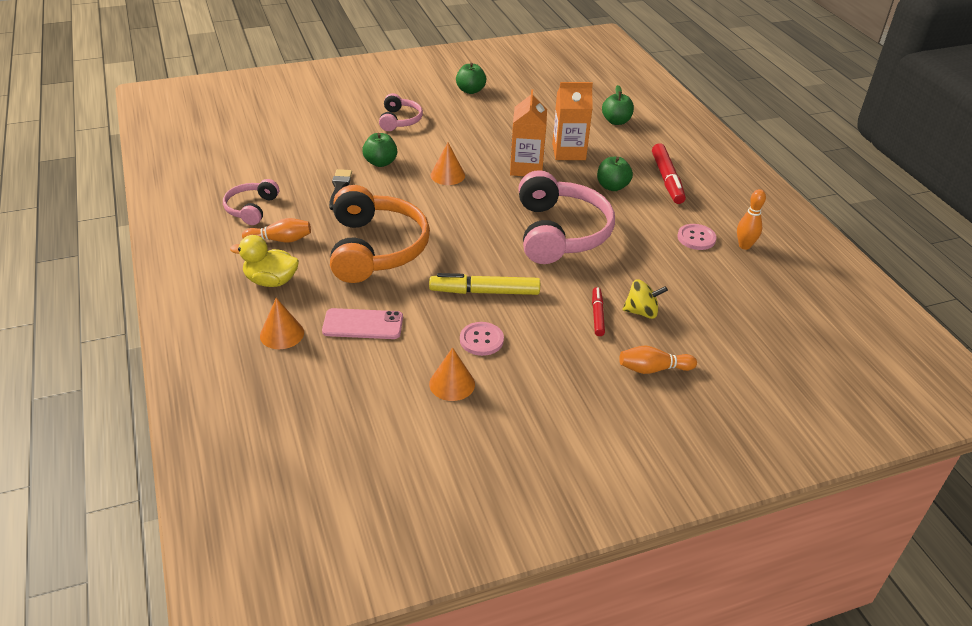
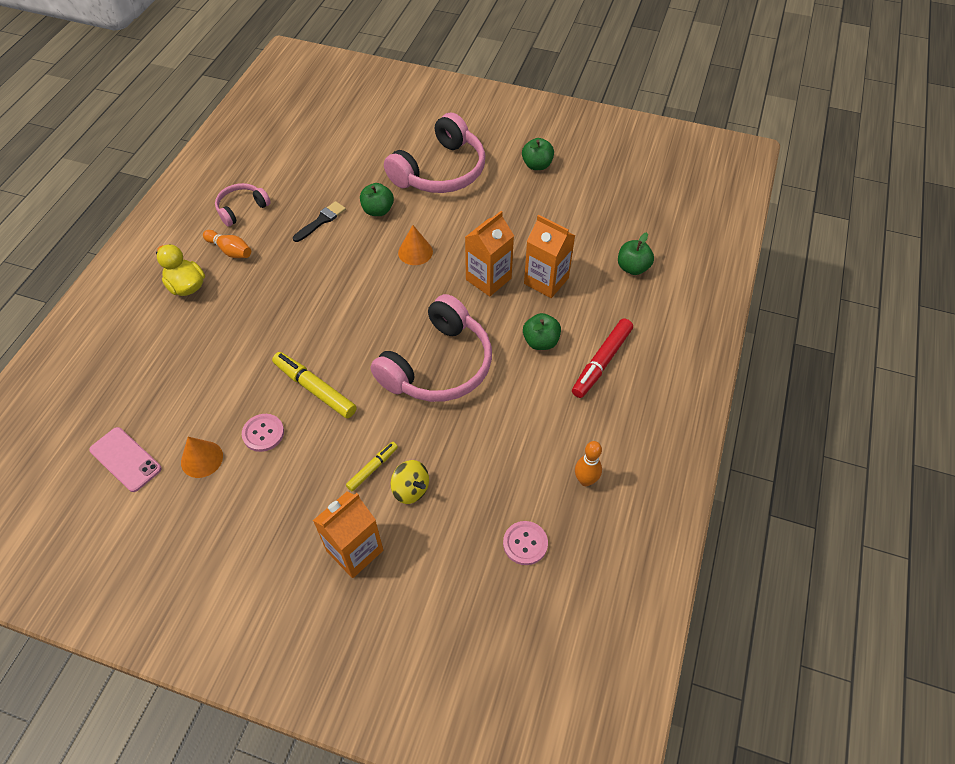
camera: 40 degrees right, 15 degrees up
(282, 334) = (146, 339): orange cone -> none
(363, 324) = (202, 365): pink phone -> pink phone (125, 459)
(376, 248) = (284, 298): orange headphones -> none
(400, 120) = (441, 171): pink headphones -> pink headphones, size x1.93
(597, 315) = (372, 468): red marker -> yellow marker
(653, 369) = (355, 550): orange bowling pin -> orange carton
(696, 238) = (550, 444): pink button -> pink button (525, 543)

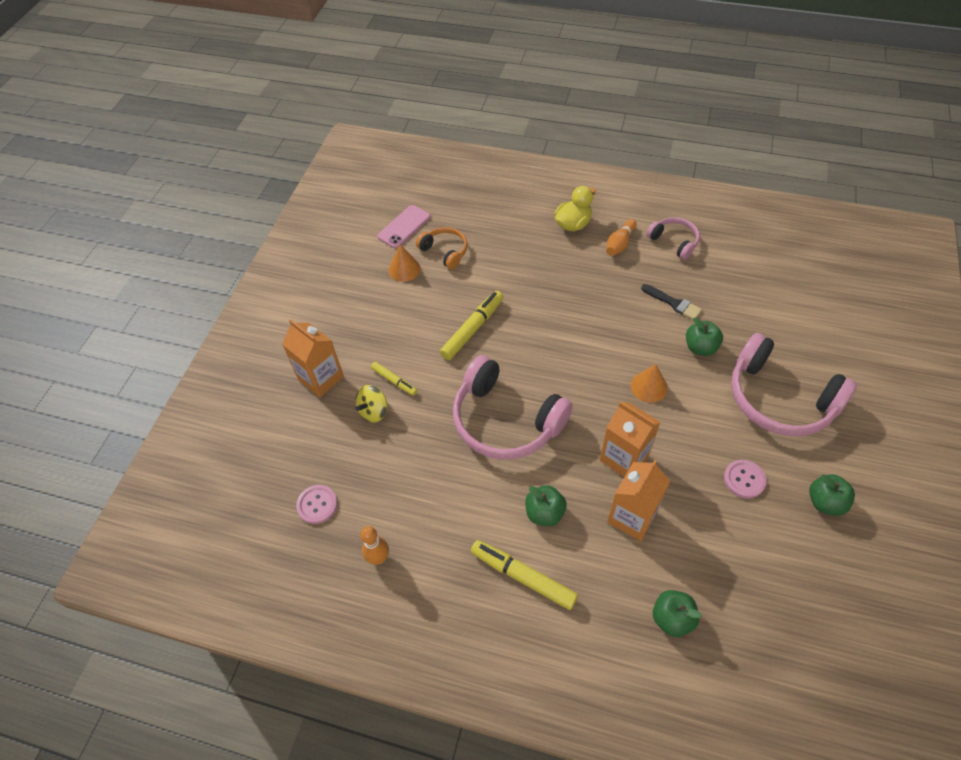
camera: 90 degrees right, 0 degrees up
(186, 413) = (445, 251): none -> orange headphones
(263, 433) = (427, 302): pink button -> pink button (744, 479)
(601, 362) = (523, 577): red marker -> yellow marker

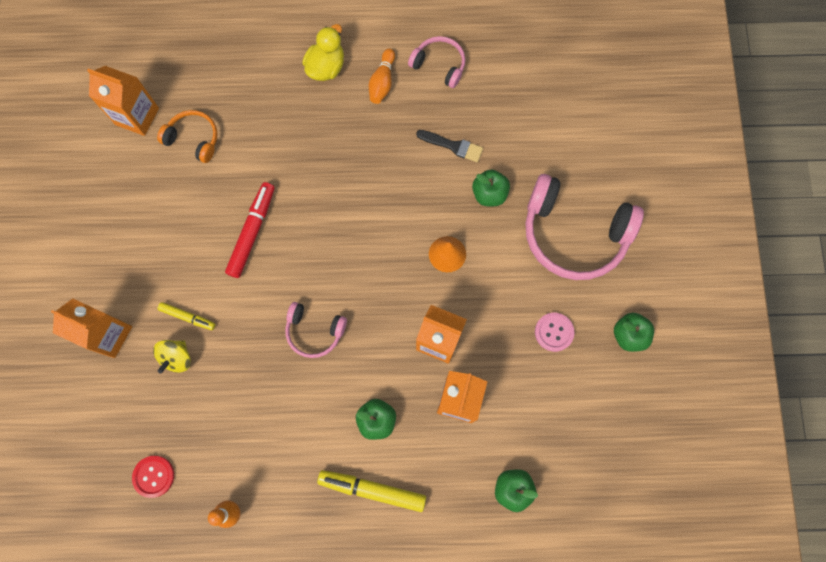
camera: 20 degrees left, 20 degrees up
(317, 505) = (154, 476): pink button -> red button
(404, 227) = (137, 116): pink phone -> orange carton
(404, 269) = (155, 174): orange cone -> none
(472, 329) = (252, 232): yellow marker -> red marker
(505, 421) = (314, 332): pink headphones -> pink headphones, size x0.52

